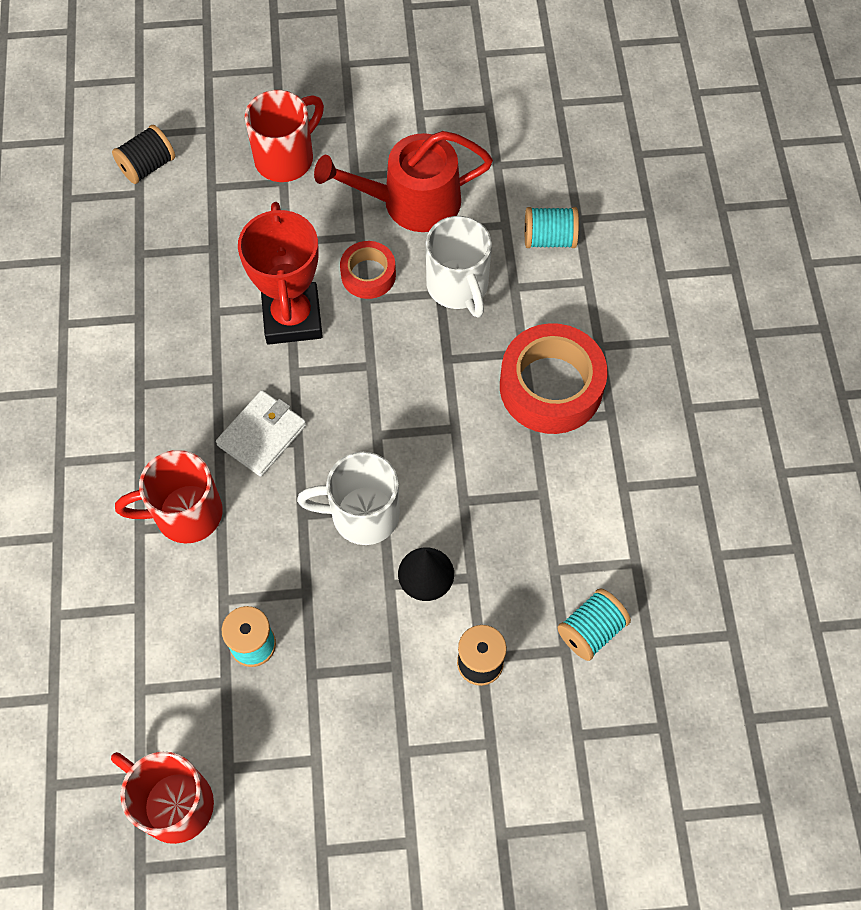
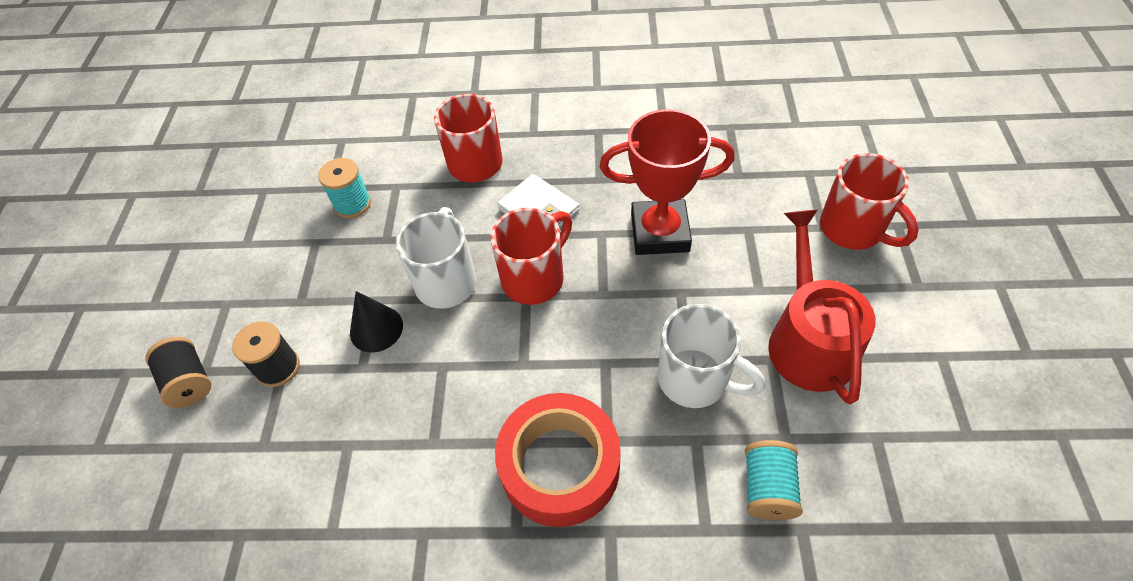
camera: 100 degrees right, 10 degrees down
(147, 166) = (827, 128): black spool -> black spool (189, 382)
(174, 803) = (251, 161): red mug -> red mug (535, 278)
(368, 275) = (710, 295): red tape -> none
(458, 287) = (695, 379): white mug -> white mug turned 135 degrees counterclockwise
(591, 630) = (273, 474): turquoise spool -> none

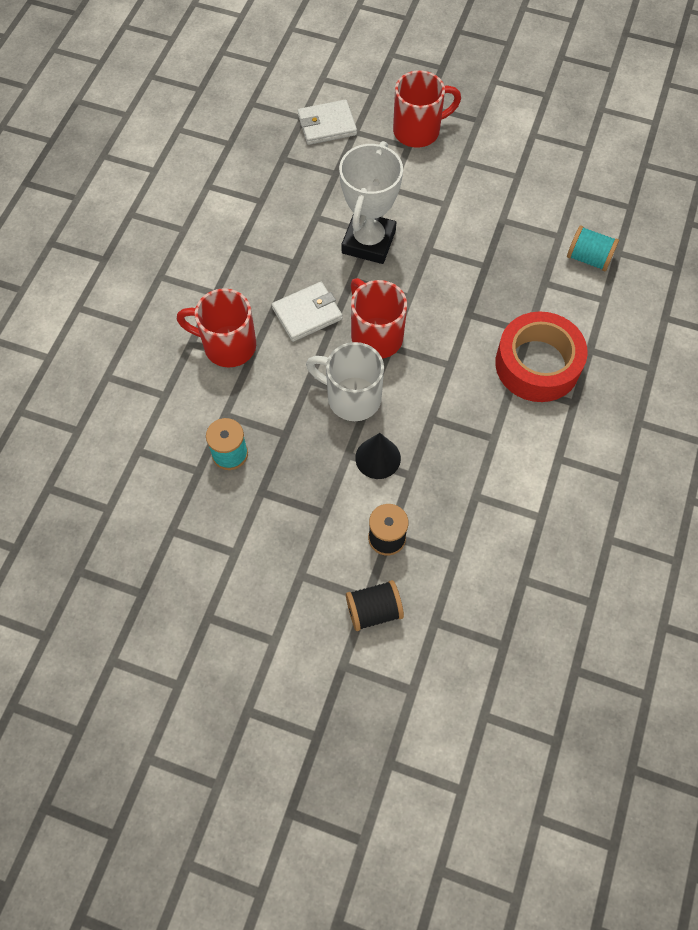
camera: 75 degrees left, 10 degrees up
(660, 232) = (368, 242): red trophy -> white trophy
(695, 379) = (501, 266): white mug -> none
(800, 146) = (327, 125): none -> white wallet
(808, 340) = (496, 194): red watering can -> none

